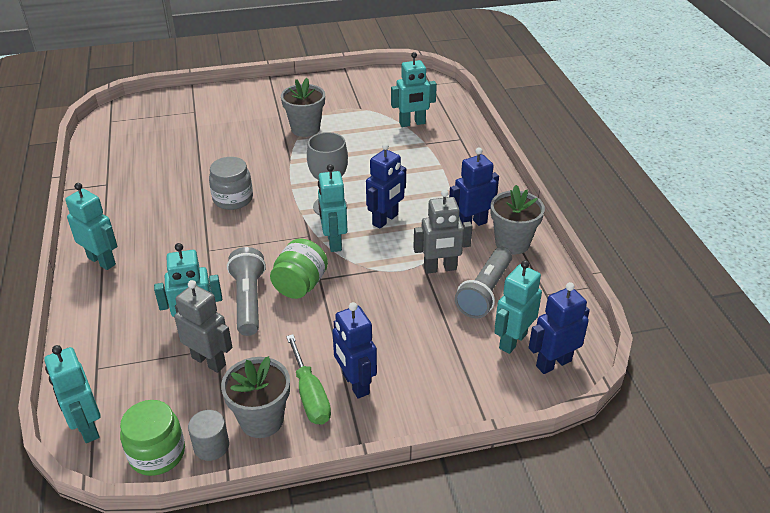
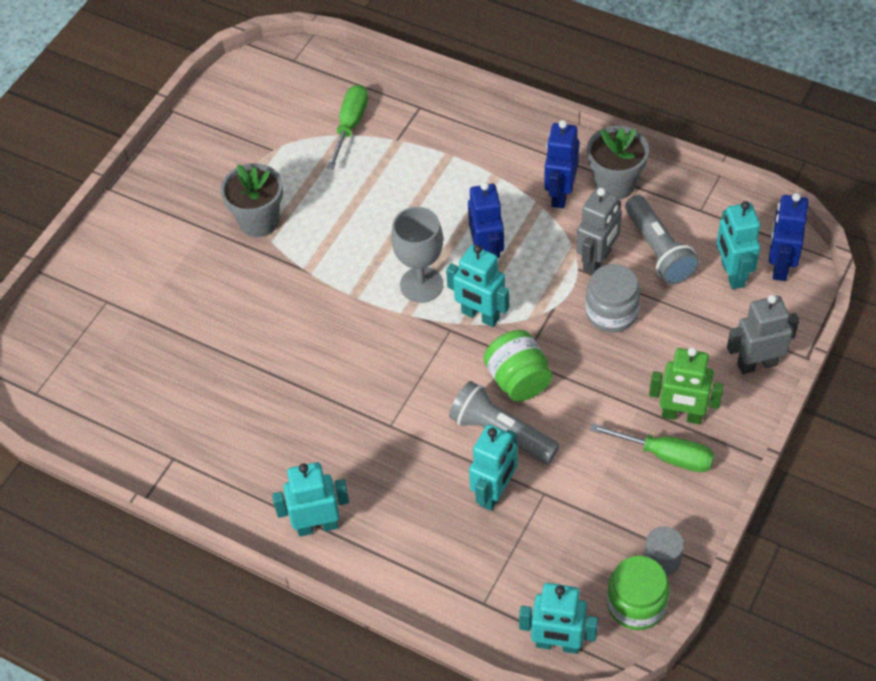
camera: 45 degrees left, 15 degrees up
(209, 361) = (556, 508): grey robot -> grey robot (757, 364)
(233, 199) = (323, 358): grey jar -> grey jar (611, 312)
(261, 420) = (664, 507): grey flower pot -> none
(355, 384) = (682, 416): blue robot -> green robot
(412, 123) = (350, 126): turquoise robot -> green screwdriver

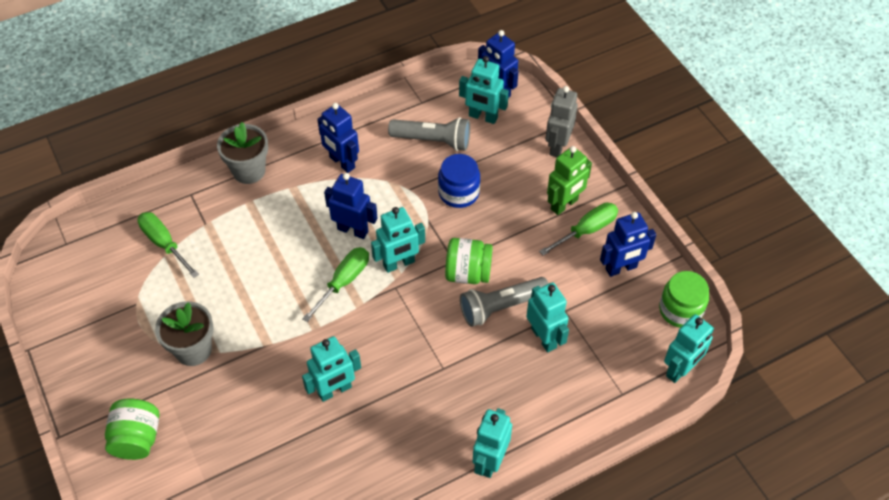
camera: 60 degrees left, 0 degrees up
(145, 242) = (137, 439): none -> green jar
(298, 353) = (335, 390): none -> turquoise robot
(421, 285) = (343, 282): grey goblet -> green screwdriver
(597, 260) = (412, 175): grey robot -> none
(611, 312) = (458, 193): grey jar -> blue jar
(615, 184) = (361, 130): grey flower pot -> grey flower pot (249, 171)
(643, 516) = (621, 268): none -> blue robot
(662, 560) = (659, 278): grey cylinder -> none

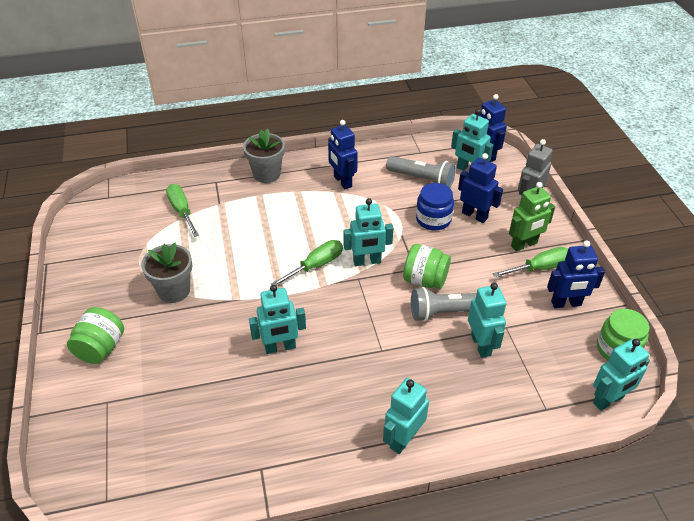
camera: 15 degrees right, 10 degrees down
(353, 230) = (336, 230): blue robot -> blue robot (474, 215)

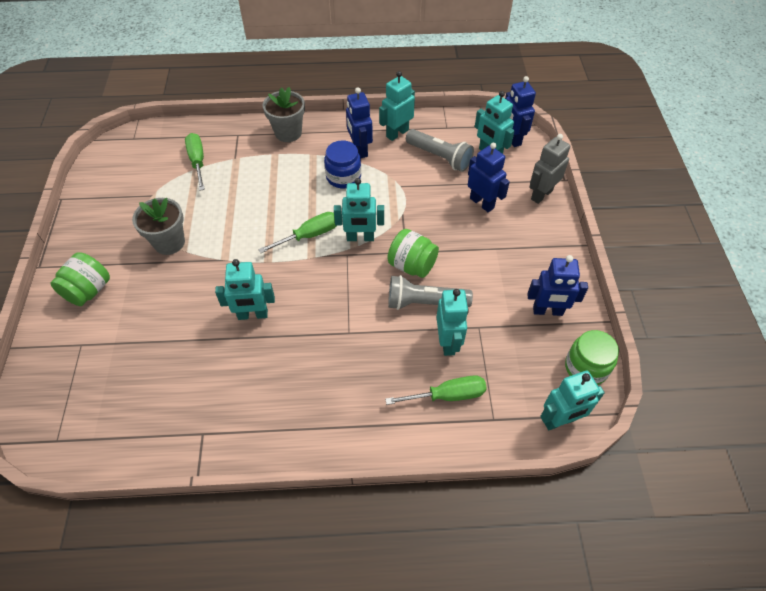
camera: 10 degrees right, 10 degrees up
(403, 439) = (344, 427): turquoise robot -> turquoise robot (397, 133)
(433, 219) = (439, 202): blue jar -> blue jar (343, 177)
(524, 245) = (523, 242): green robot -> none
(539, 268) = (532, 269): green screwdriver -> green screwdriver (447, 395)

